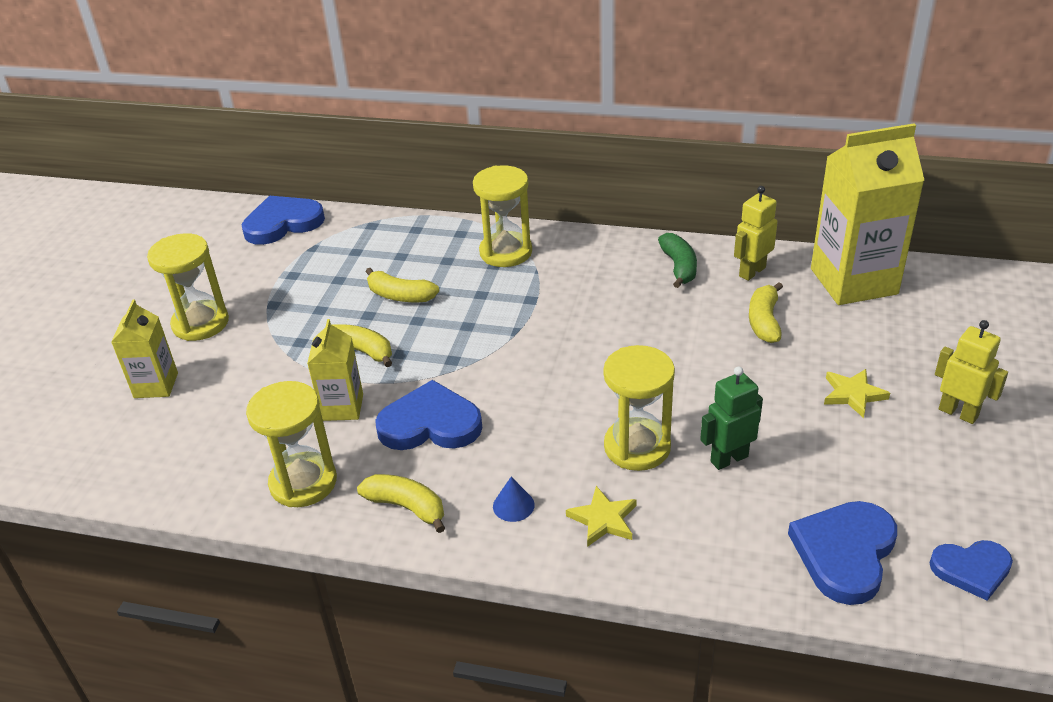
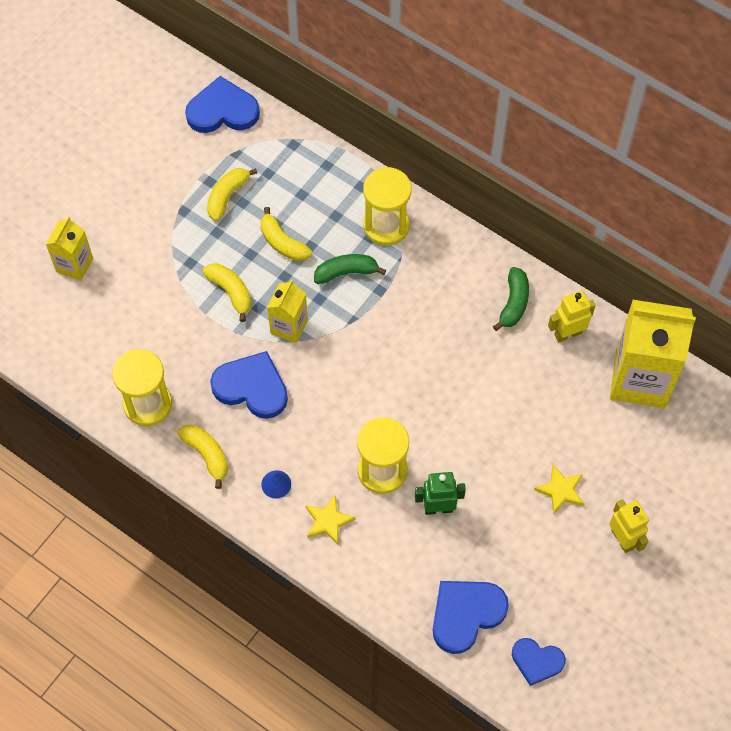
camera: 20 degrees right, 25 degrees up
(200, 323) = (123, 209): yellow hourglass -> none
(342, 407) = (197, 345): yellow carton -> yellow carton (289, 326)
(485, 297) = (346, 272): none -> green banana
(764, 321) = (543, 391): yellow banana -> yellow banana (227, 196)

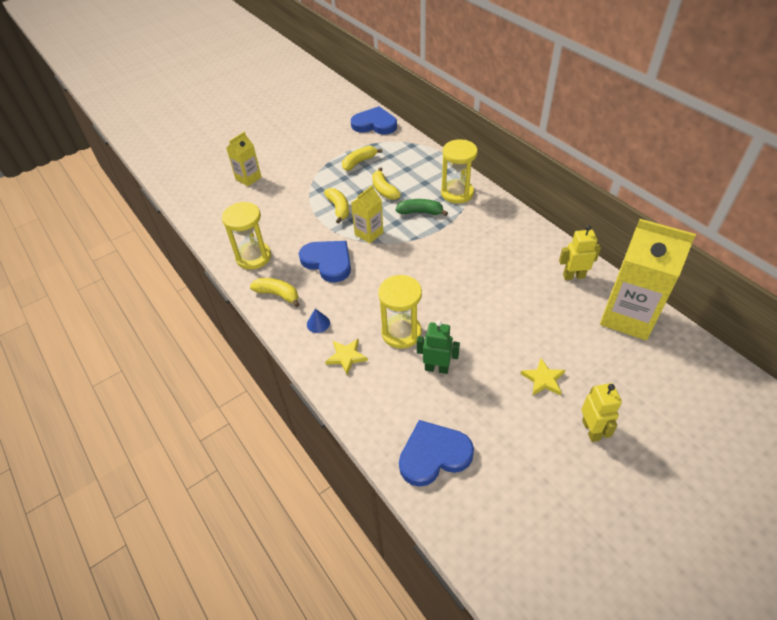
camera: 20 degrees right, 15 degrees down
(207, 455) = (278, 294): yellow banana -> yellow banana turned 45 degrees counterclockwise
(513, 303) = (536, 250): green banana -> none
(537, 661) = (487, 513): blue heart -> none

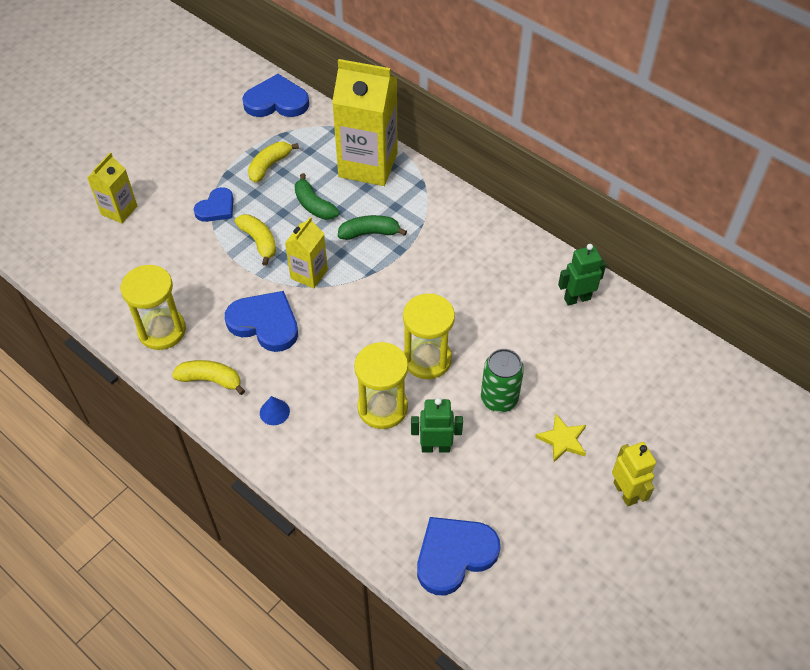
camera: 15 degrees left, 5 degrees up
(315, 184) = (216, 208): none -> blue heart
(346, 357) = (322, 451): yellow star -> none
(384, 190) = (314, 205): yellow banana -> green banana
(457, 193) = (412, 198): yellow hourglass -> yellow hourglass (427, 359)
(496, 340) = (499, 399): none -> green can
(573, 276) = (577, 298): yellow robot -> green robot
(628, 316) = (647, 343): yellow carton -> yellow carton (368, 165)

